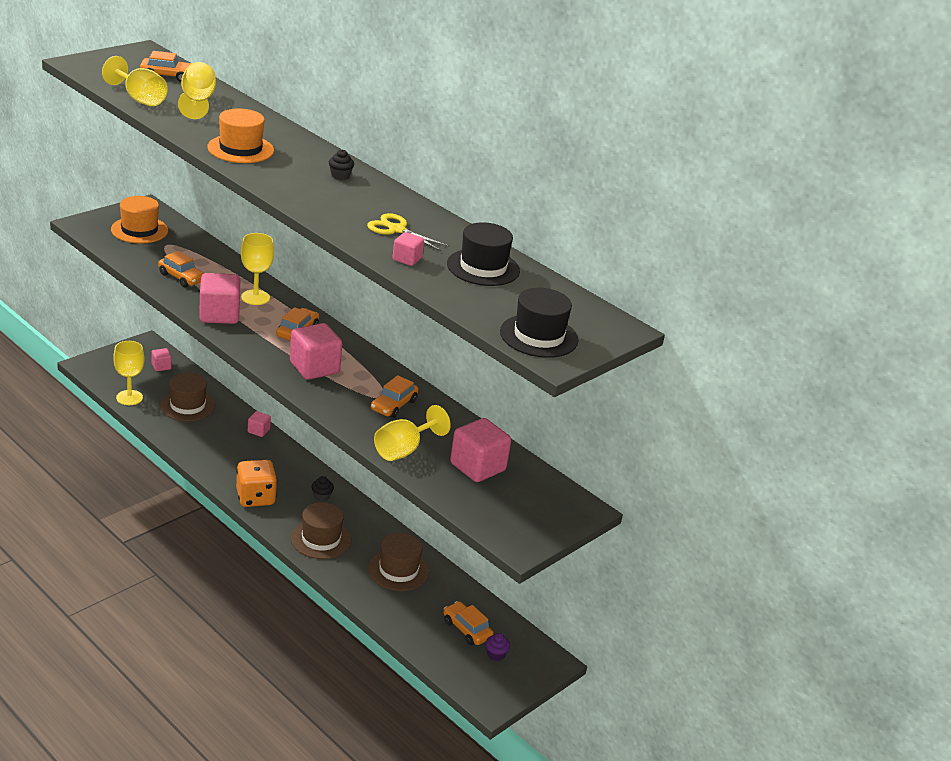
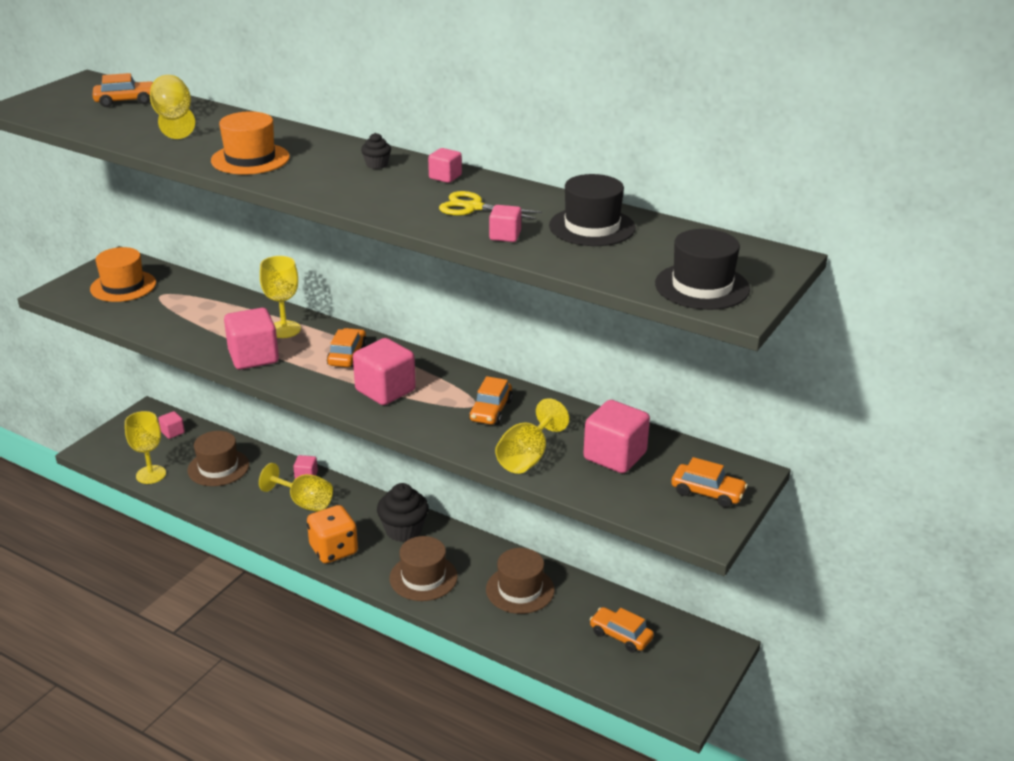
camera: 10 degrees left, 0 degrees up
(139, 99) = (107, 130): yellow goblet -> yellow goblet (304, 502)
(181, 277) = (193, 326): orange car -> orange car (707, 492)
(321, 496) = (403, 530): black cupcake -> black cupcake, size x2.06
(390, 199) = (445, 177): none -> pink cube
(495, 654) = (663, 655): purple cupcake -> none

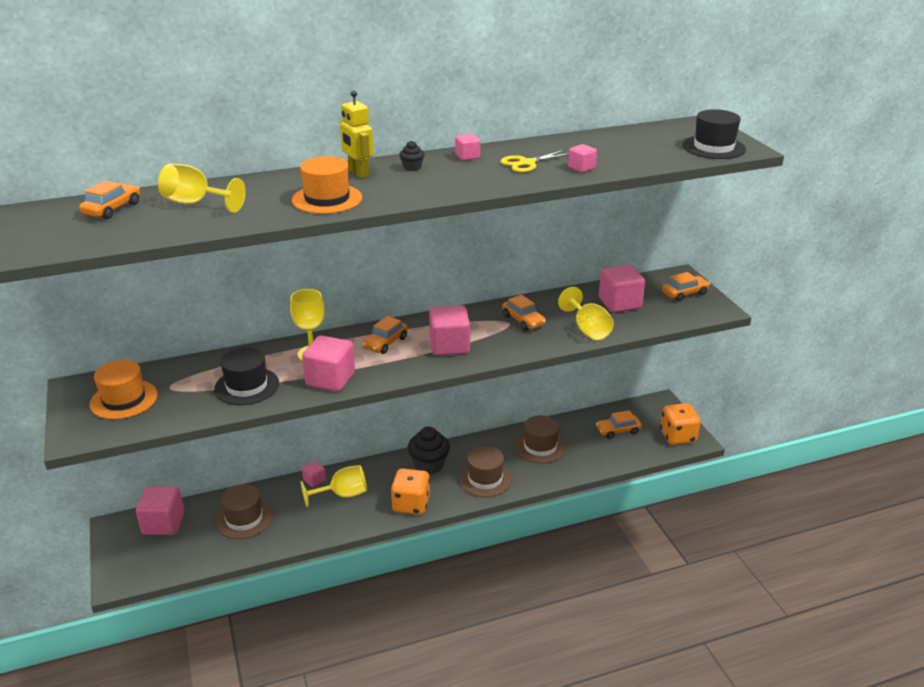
camera: 50 degrees left, 0 degrees up
(151, 474) = (202, 558): yellow goblet -> none
(172, 432) = (163, 524): pink cube -> pink cube, size x1.96
(328, 150) = (358, 173): none -> yellow robot
(347, 355) = (385, 343): orange car -> orange car turned 105 degrees counterclockwise
(592, 227) = (602, 146): black hat -> black hat (247, 386)
(672, 690) = (677, 436): none -> orange dice

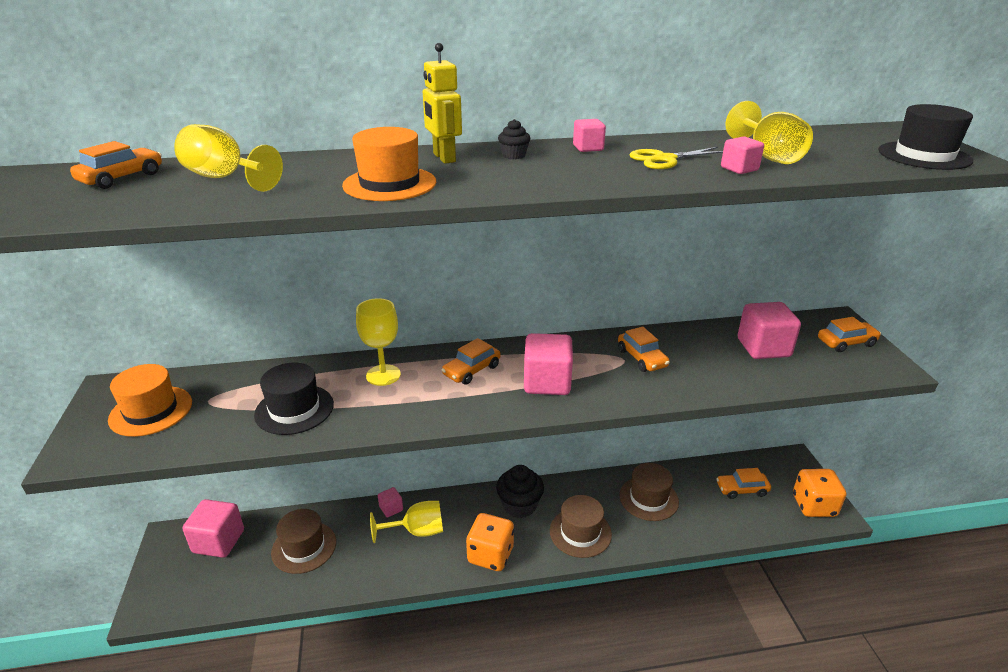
camera: 10 degrees right, 0 degrees up
(330, 379) = (394, 411): pink cube -> none
(588, 329) = (722, 378): yellow goblet -> yellow goblet (768, 156)

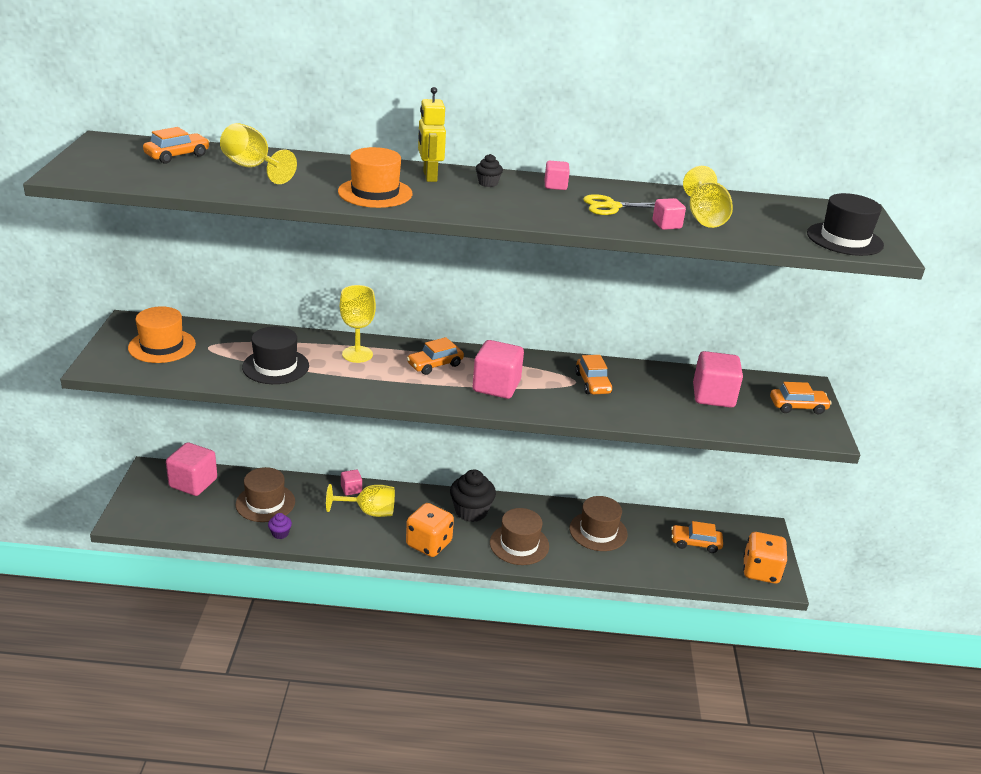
camera: 10 degrees right, 0 degrees up
(329, 582) = (280, 533): none -> purple cupcake

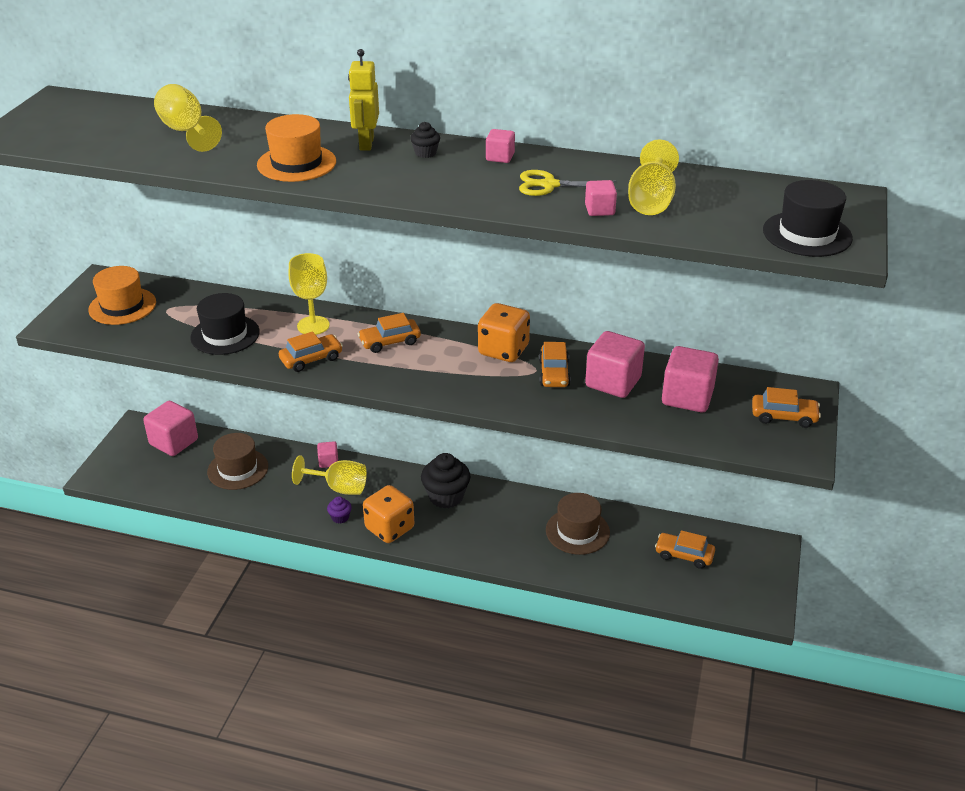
camera: 15 degrees right, 5 degrees up
(177, 155) = (118, 116): orange car -> orange car (311, 359)
(280, 533) = (242, 503): purple cupcake -> purple cupcake (340, 517)
(496, 386) = (445, 370): pink cube -> pink cube (613, 382)
(519, 544) = (485, 538): brown hat -> none
(760, 571) = (749, 595): orange dice -> orange dice (503, 350)

